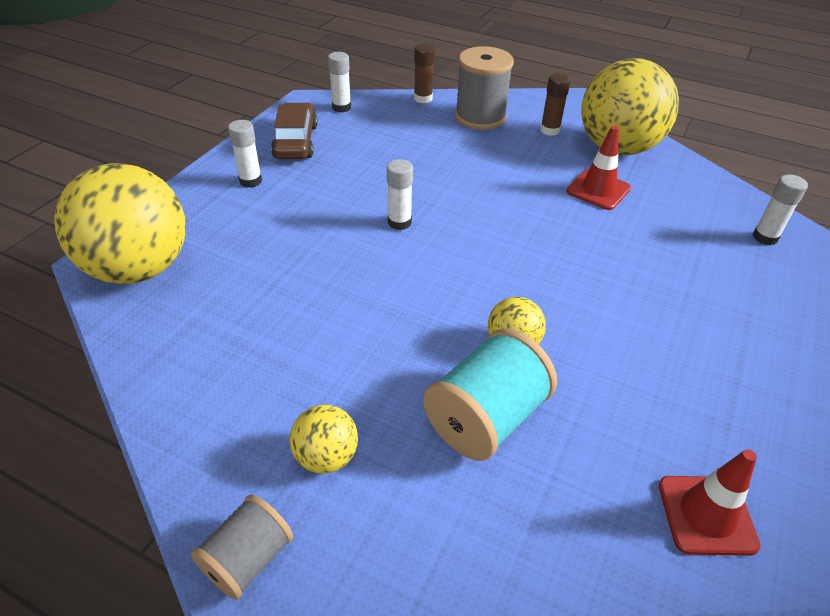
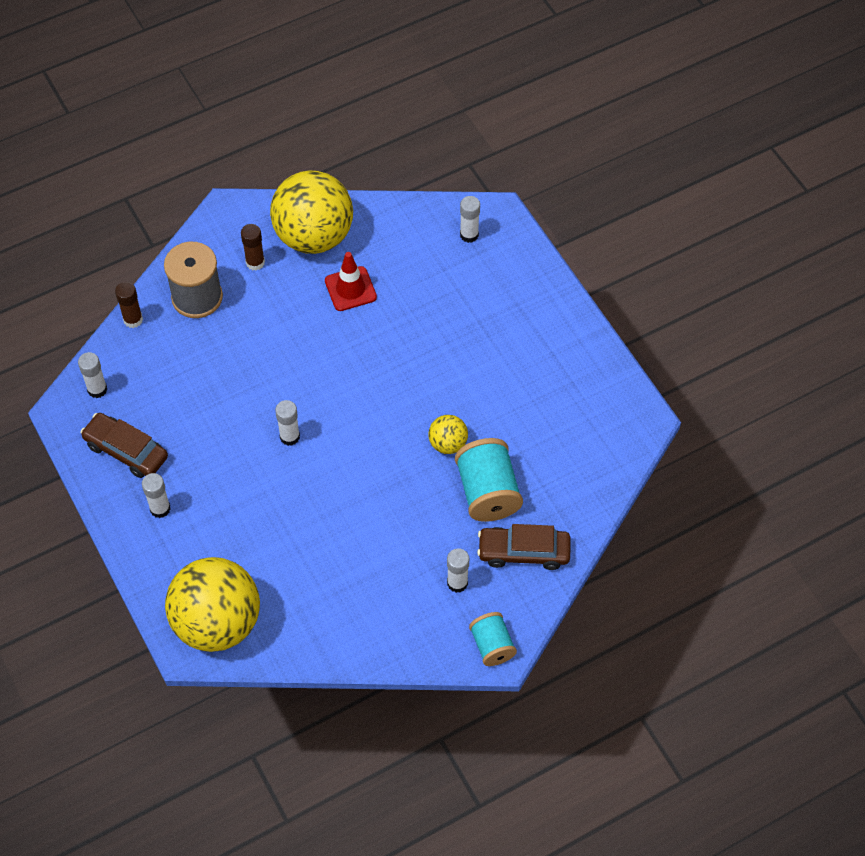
camera: 55 degrees left, 15 degrees up
(248, 559) = (492, 646): grey spool -> turquoise spool
(326, 456) = (457, 583): yellow ball -> white glue stick
(432, 512) = (523, 552): none -> brown car
(706, 515) = (607, 436): red traffic cone -> none

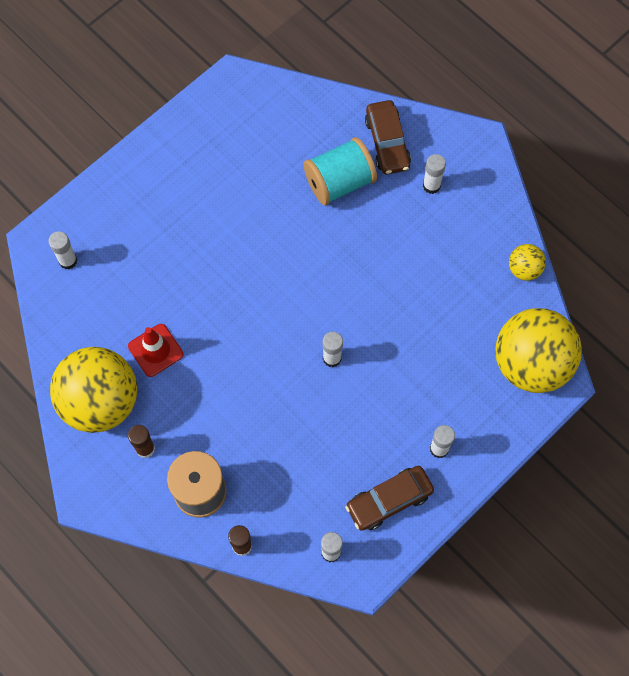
camera: 105 degrees left, 10 degrees up
(126, 451) = (389, 500): brown car -> brown car turned 45 degrees clockwise
(448, 444) = (301, 224): yellow ball -> yellow ball (524, 269)
(492, 646) = (478, 147): turquoise spool -> none

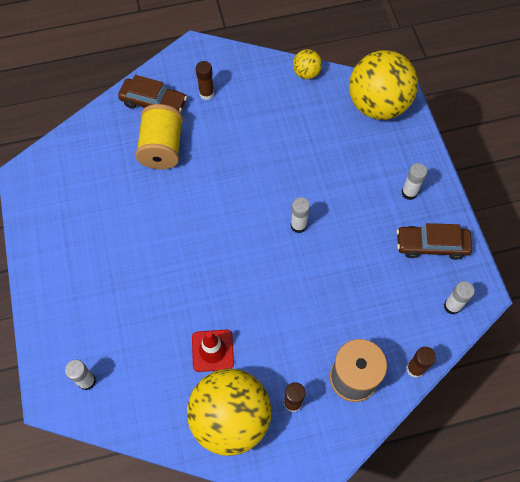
camera: 60 degrees left, 5 degrees down
(339, 182) = (162, 148): turquoise spool -> yellow spool
(389, 500) = (431, 245): brown car -> brown car turned 90 degrees clockwise
(431, 185) = (206, 94): white glue stick -> brown glue stick

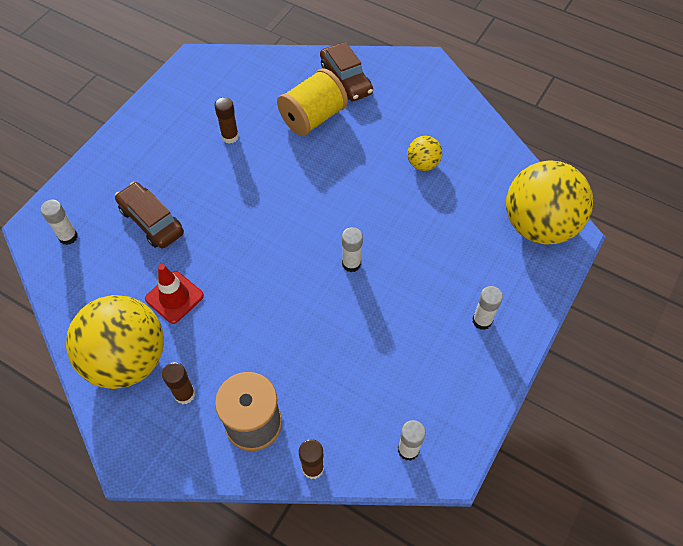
camera: 45 degrees right, 5 degrees down
(206, 94) = (396, 103): brown glue stick -> brown glue stick (230, 136)
(306, 73) = (502, 150): yellow ball -> yellow ball (423, 164)
(431, 245) = (450, 382): brown car -> brown car (151, 221)

